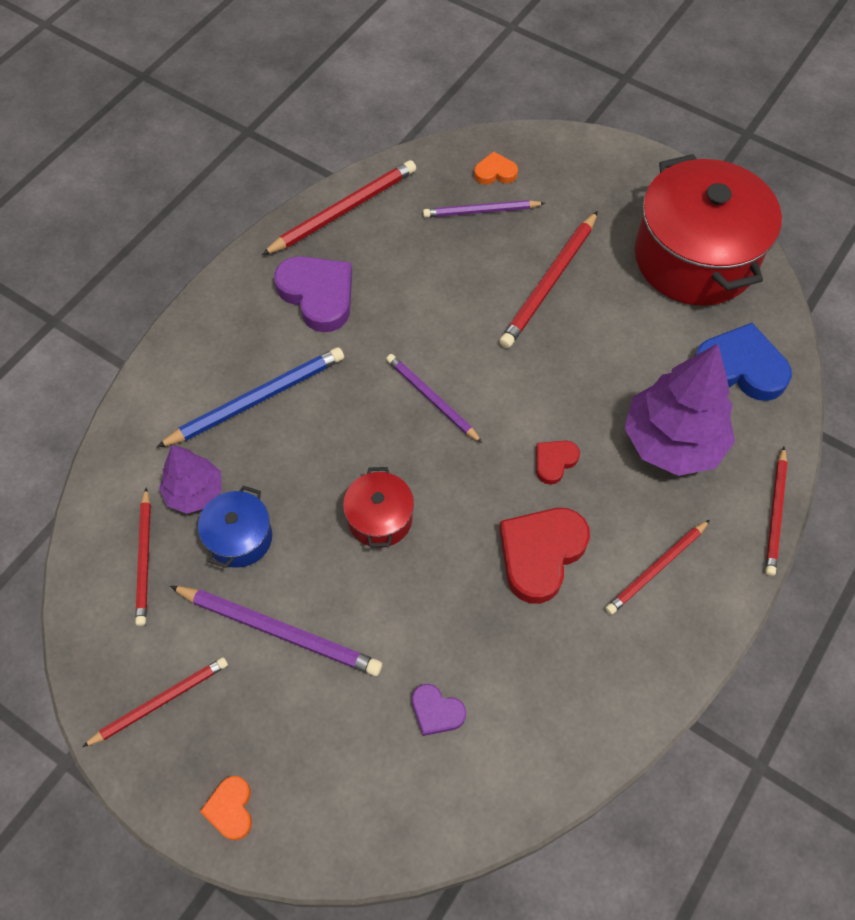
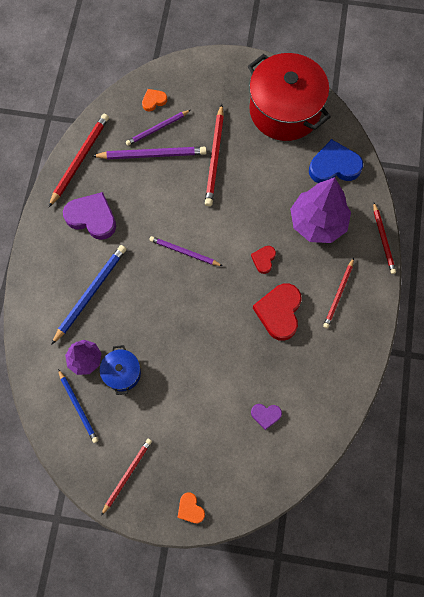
camera: 25 degrees left, 10 degrees up
(145, 559) = (78, 407): red pencil -> blue pencil
(279, 631) = (168, 411): purple pencil -> purple pencil (152, 154)
(380, 518) = (189, 330): red pot -> none

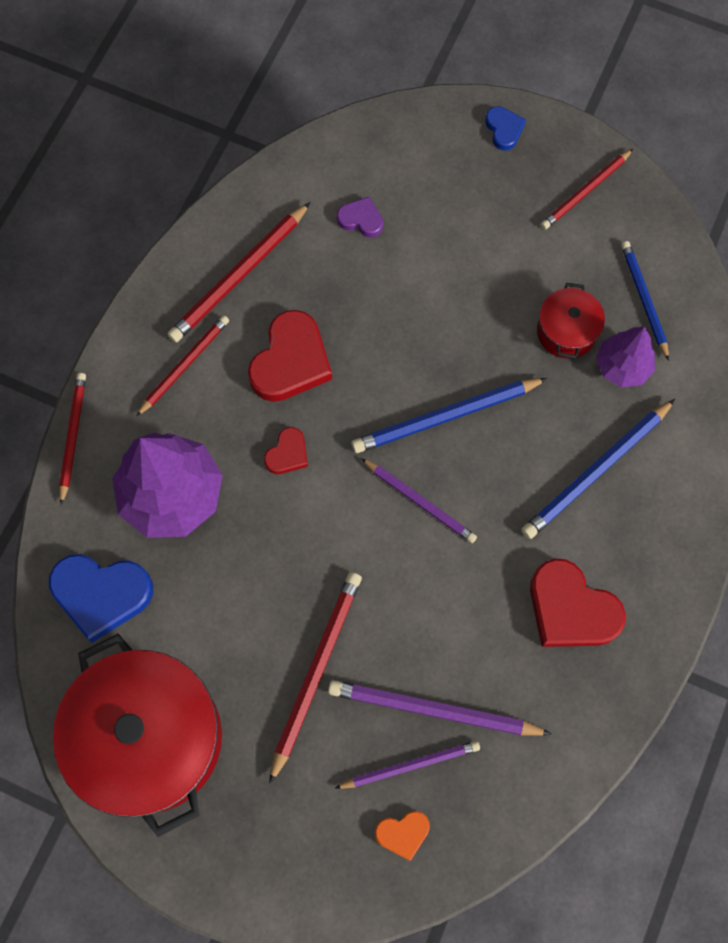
camera: 165 degrees left, 0 degrees up
(79, 160) = (575, 737): red pencil -> red pencil (239, 276)
(92, 218) = (571, 609): purple heart -> red heart
(122, 373) = (566, 331): blue pot -> red pot
(181, 302) = (446, 417): none -> blue pencil
(190, 509) = (504, 129): orange heart -> blue heart

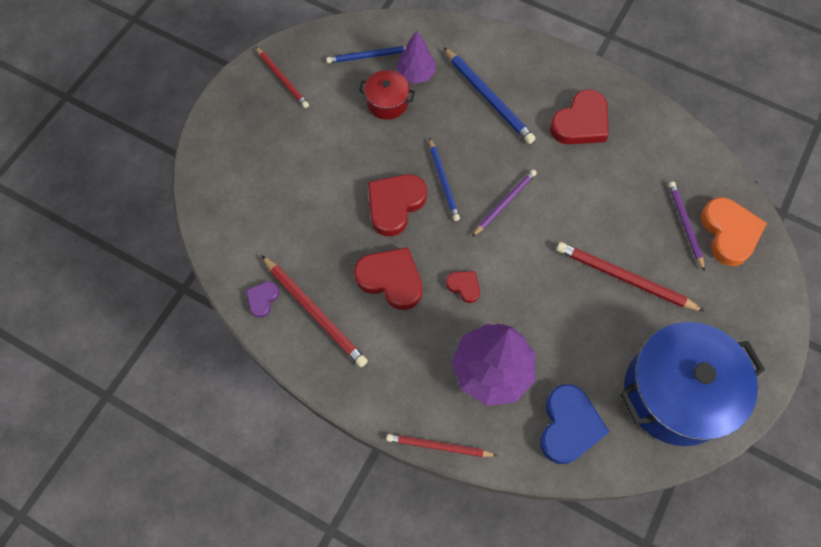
camera: 85 degrees left, 5 degrees down
(150, 738) = (675, 393): red pot -> blue pot
(184, 365) = (386, 357): red pencil -> none
(361, 219) = (280, 223): purple heart -> purple heart (262, 299)
(401, 356) = (395, 205): none -> red heart
(403, 833) = (729, 233): orange heart -> orange heart, size x1.94
(433, 710) = (648, 208): purple pencil -> none
(446, 417) = (443, 181): blue pencil -> blue pencil, size x0.66
(504, 129) = (223, 122): blue heart -> none

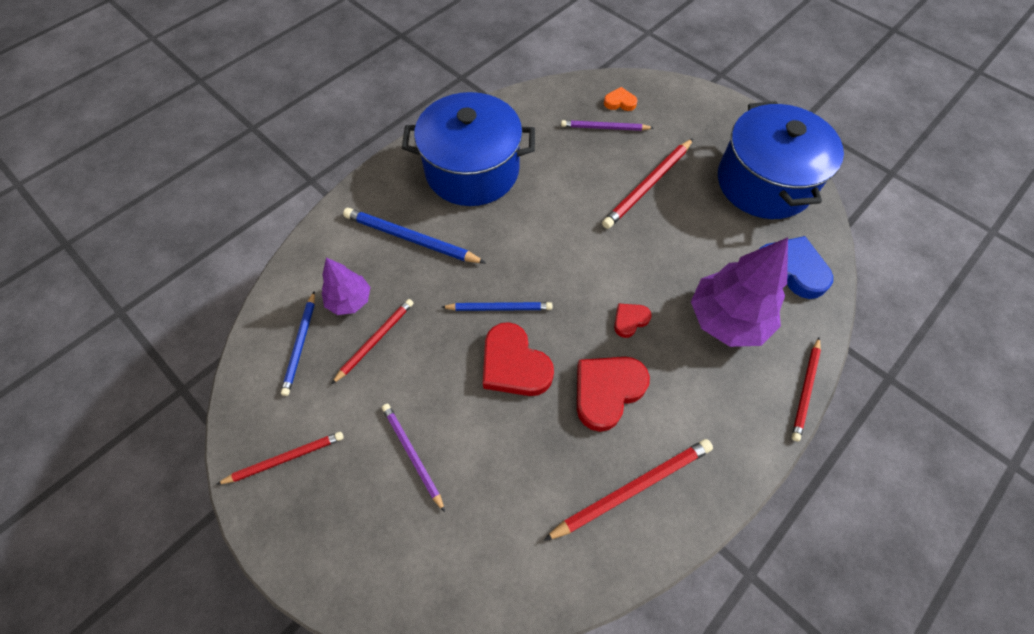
camera: 75 degrees left, 5 degrees down
(262, 299) = (603, 552): purple heart -> none
(387, 103) = (375, 340): red pot -> red pencil
(488, 97) = (411, 239): blue pencil -> blue pencil turned 135 degrees counterclockwise
(504, 203) = (542, 258): purple pencil -> purple pencil (412, 455)
(581, 123) = (472, 170): red heart -> blue pot
(729, 233) = (620, 102): orange heart -> orange heart, size x0.52

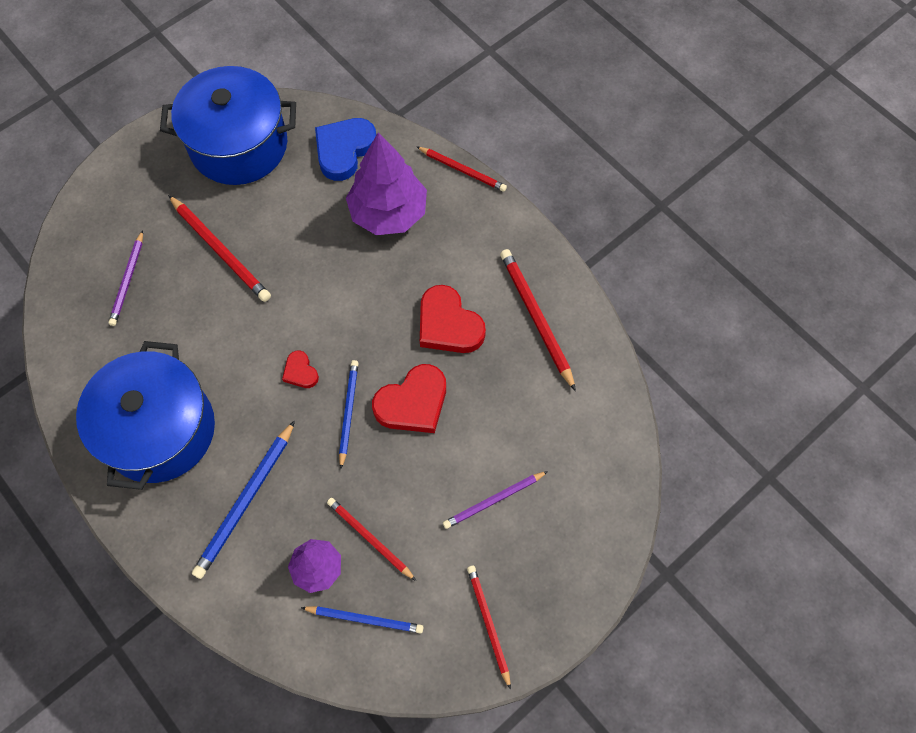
camera: 85 degrees left, 5 degrees up
(620, 102) = (92, 258): orange heart -> none
(630, 320) = (379, 294): red heart -> red heart (300, 372)

